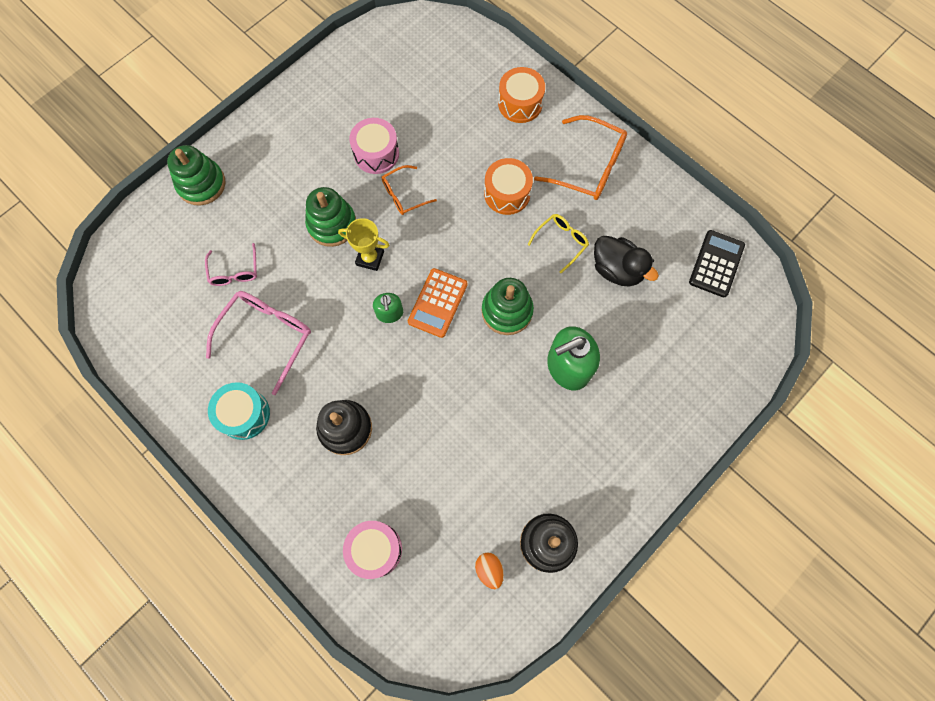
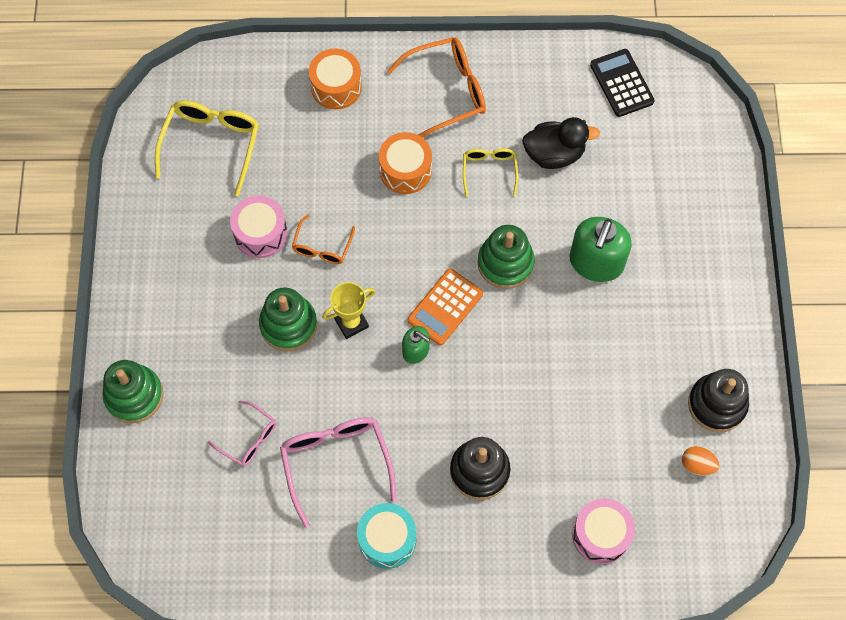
camera: 45 degrees left, 5 degrees down
(406, 74) = (211, 144): none -> yellow glasses
(437, 303) = (445, 307): orange calculator -> orange calculator turned 60 degrees clockwise

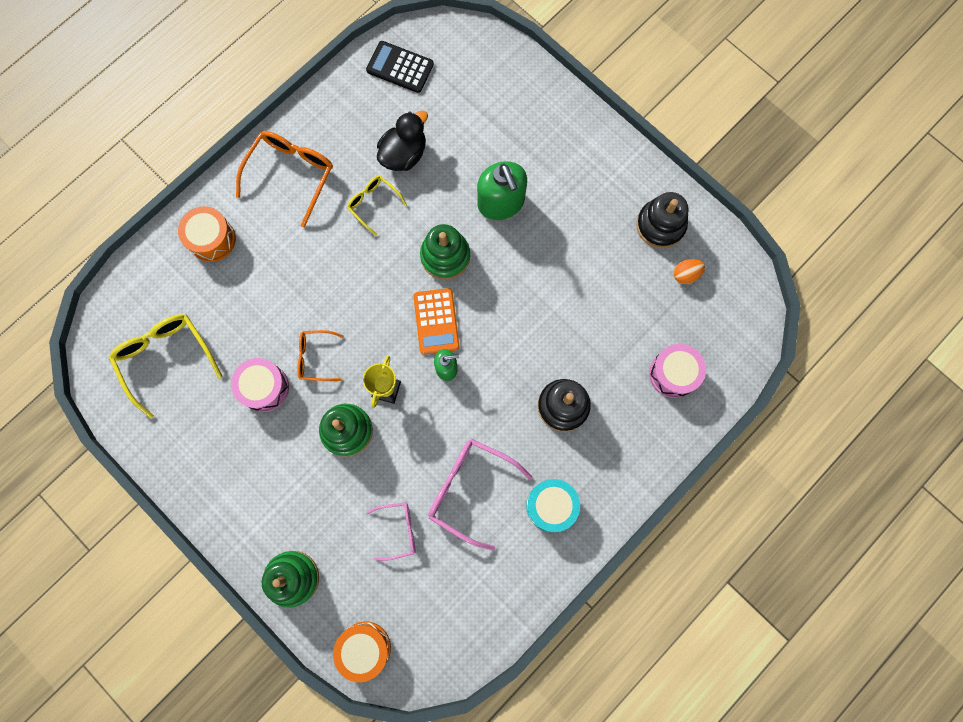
camera: 45 degrees left, 10 degrees up
(322, 247) = (315, 357): orange glasses -> orange glasses turned 120 degrees clockwise
(405, 170) = (318, 254): orange drum -> orange drum (364, 648)

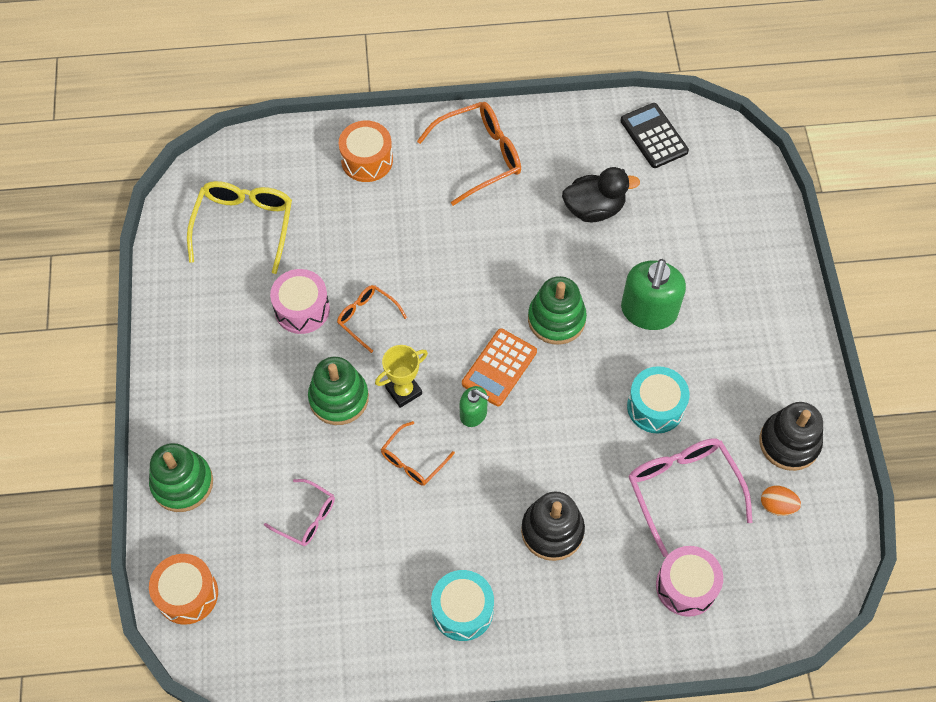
camera: 40 degrees right, 15 degrees down
(373, 204) = (530, 230): yellow glasses -> none
(434, 433) = (413, 461): none -> orange glasses
(470, 489) = (401, 534): pink glasses -> pink glasses (682, 489)
(559, 267) = (655, 407): none -> turquoise drum

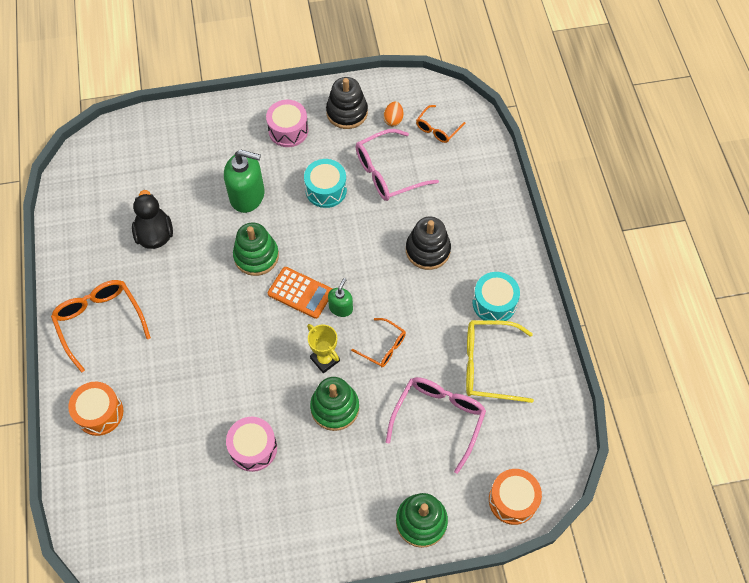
camera: 95 degrees left, 0 degrees up
(244, 225) = (167, 511): yellow glasses -> yellow glasses (488, 365)
(307, 518) = (438, 418): pink glasses -> pink glasses, size x1.74
(367, 318) = (260, 395): orange glasses -> orange glasses (437, 129)
(654, 136) = (86, 195): black calculator -> none
(686, 586) = (456, 170): pink drum -> pink drum (288, 130)

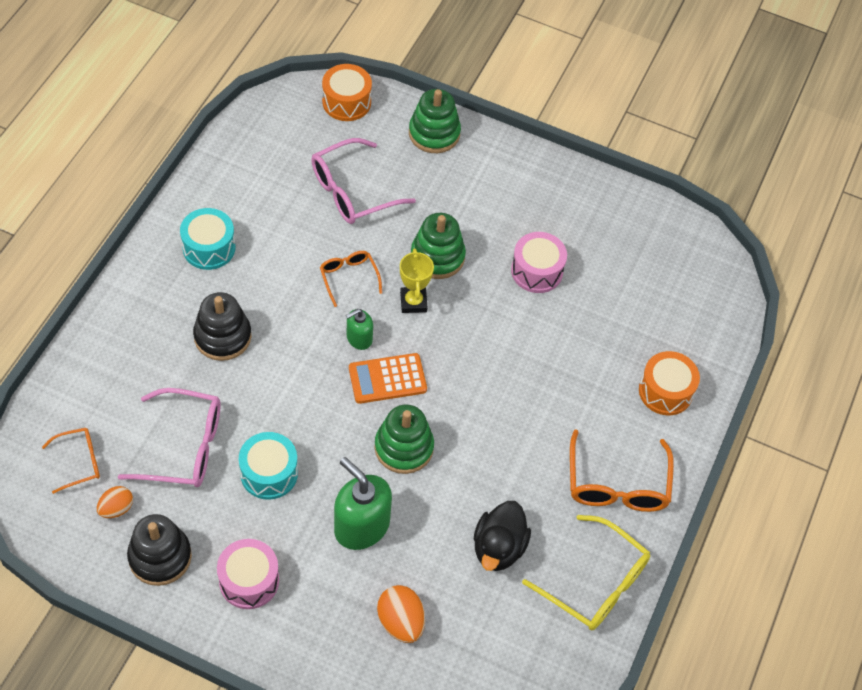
camera: 150 degrees left, 5 degrees down
(186, 161) = (401, 622): none -> orange egg
(300, 293) = (387, 379): orange calculator -> orange calculator turned 75 degrees counterclockwise
(488, 365) = (268, 203): yellow glasses -> yellow glasses (596, 583)

